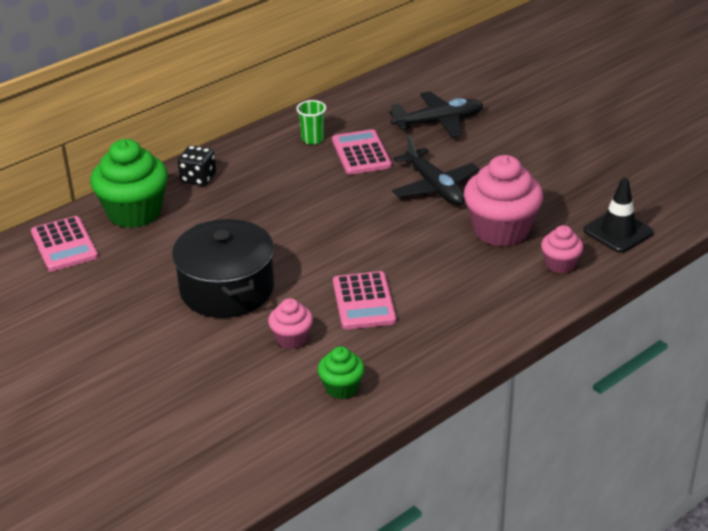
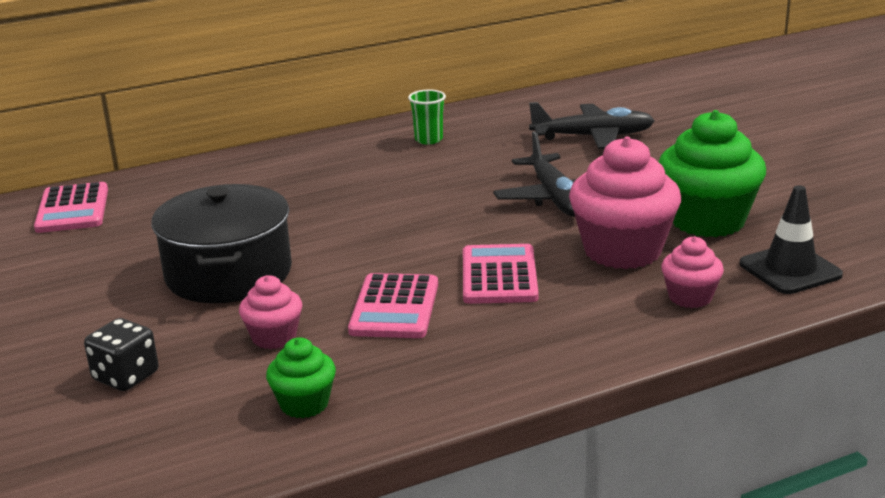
camera: 15 degrees right, 10 degrees down
(134, 212) = (174, 187): green cupcake -> green cupcake (707, 221)
(198, 178) = (270, 163): black dice -> black dice (126, 376)
(361, 153) = (480, 157): pink calculator -> pink calculator (499, 276)

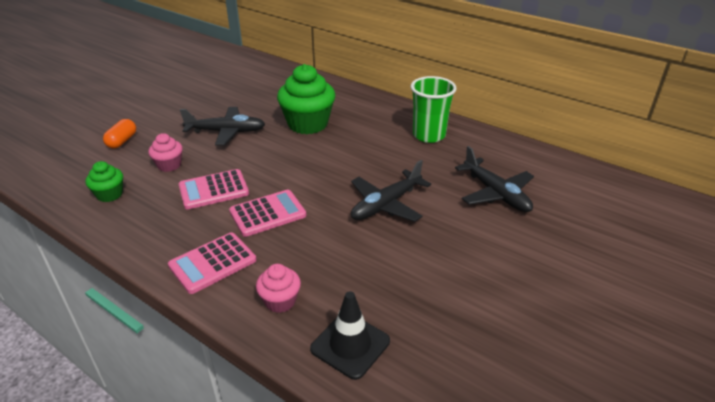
camera: 60 degrees right, 10 degrees up
(73, 209) = (266, 74): pink calculator -> pink calculator (213, 263)
(126, 376) = (122, 141): black dice -> orange capsule
(228, 273) = (226, 132): black pot -> black plane
(428, 139) = (429, 135): green cup -> green cup, size x1.76
(622, 251) = (329, 253): pink cupcake -> none
(707, 221) = (402, 281): green cupcake -> green cupcake (308, 124)

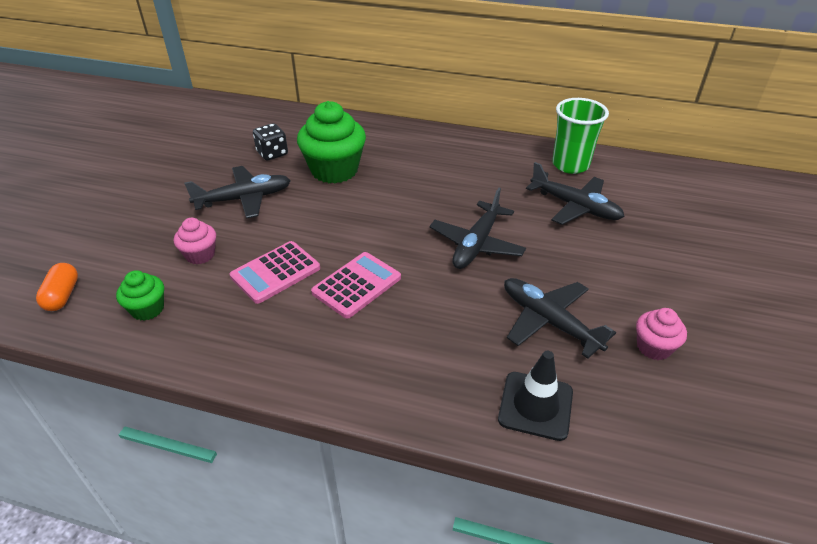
camera: 20 degrees left, 5 degrees up
(122, 141) = (117, 238): orange capsule -> orange capsule (62, 296)
(213, 263) = (331, 359): pink calculator -> none
(268, 103) = (272, 153): none -> black dice
(280, 301) = (434, 380): pink cupcake -> pink cupcake (653, 347)
(408, 281) = (549, 322): none -> black plane
(429, 135) = (472, 157): green cup -> green cup (570, 165)

